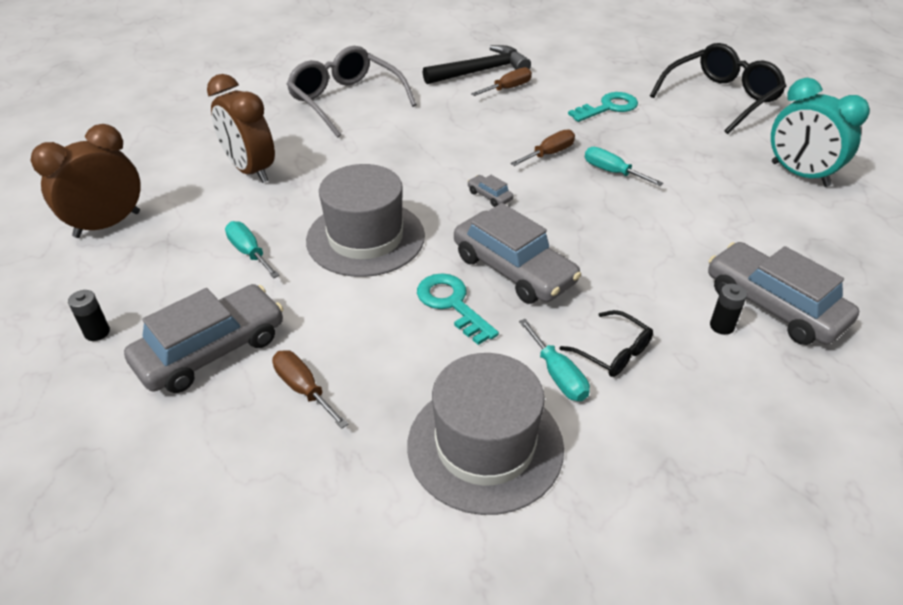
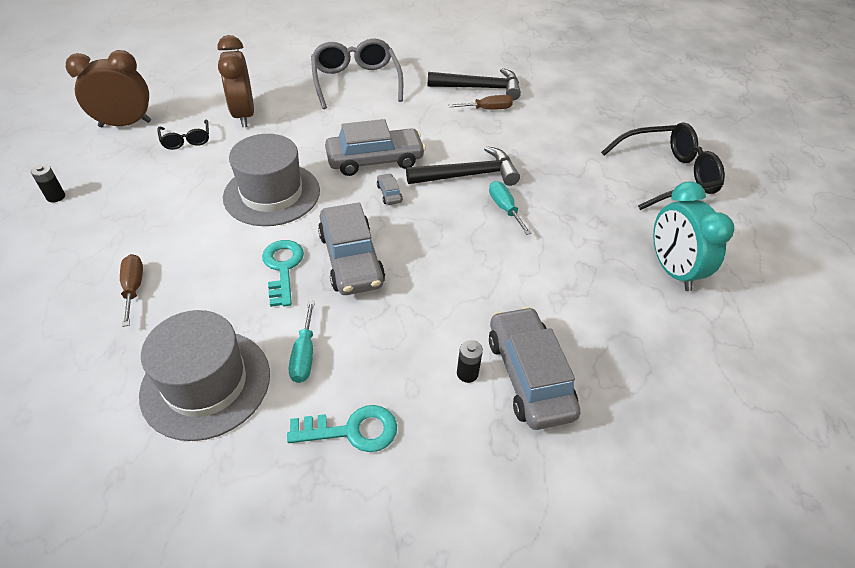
camera: 25 degrees right, 5 degrees up
(211, 350) = (106, 236): grey car -> grey car (375, 160)
(249, 252) = (189, 176): turquoise screwdriver -> none
(549, 154) = (468, 175): brown screwdriver -> black hammer
(608, 107) = (555, 152): turquoise key -> turquoise key (352, 430)
(613, 352) = (361, 356): black glasses -> black glasses (186, 140)

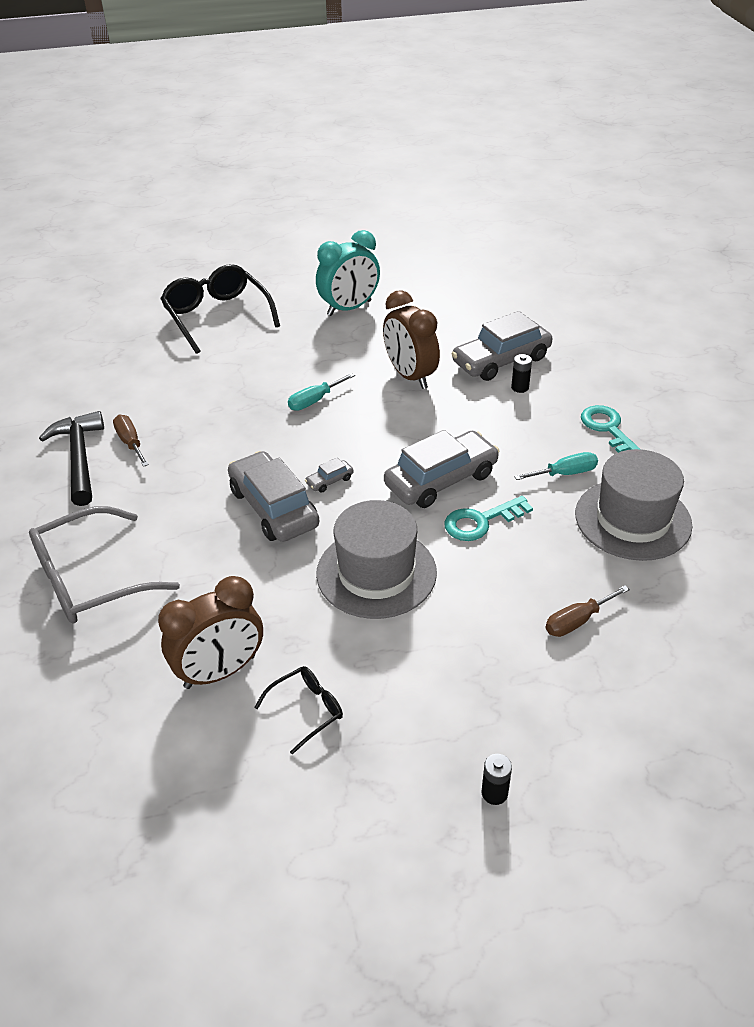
camera: 105 degrees left, 5 degrees down
(125, 124) = (296, 815): brown clock -> brown clock (410, 376)
(468, 175) = (271, 433): black hammer -> none

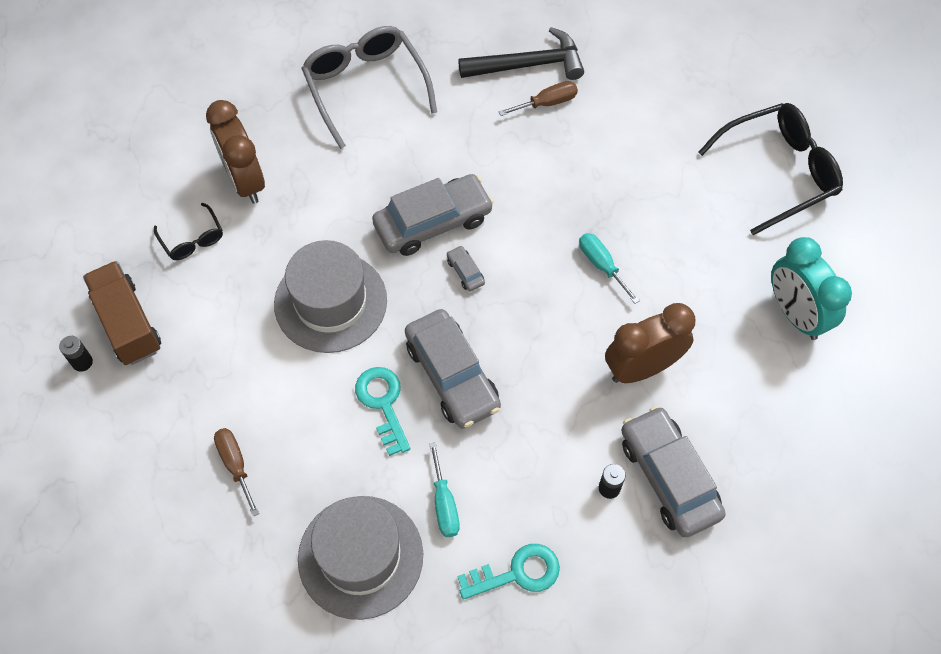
camera: 95 degrees right, 20 degrees up
(432, 755) = (127, 323): none -> brown truck

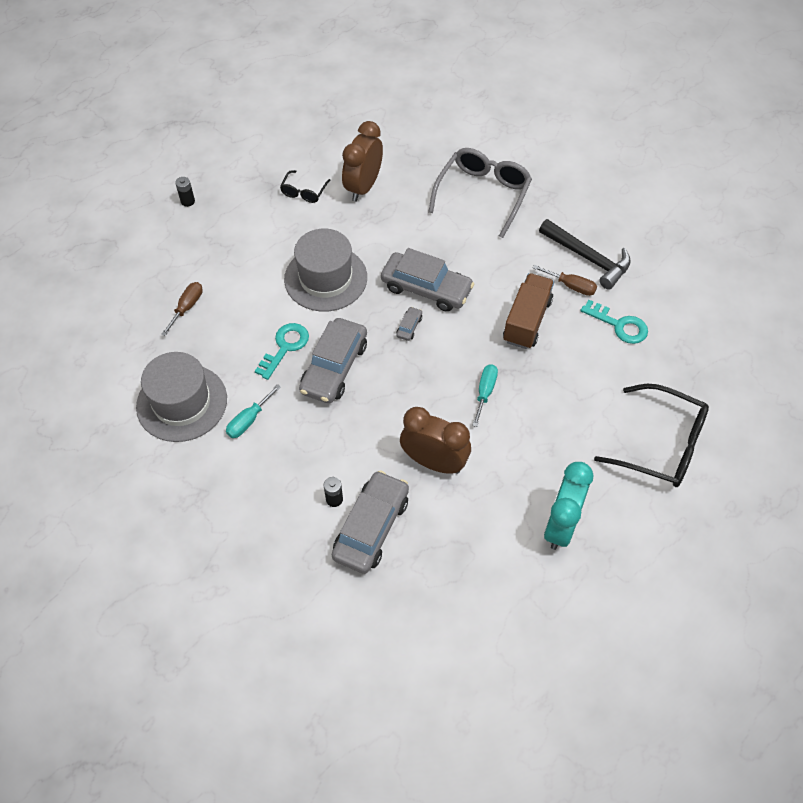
camera: 50 degrees right, 5 degrees down
(127, 323) = (227, 202): brown truck -> brown truck (527, 321)
(517, 573) = (236, 487): turquoise key -> turquoise key (619, 325)

